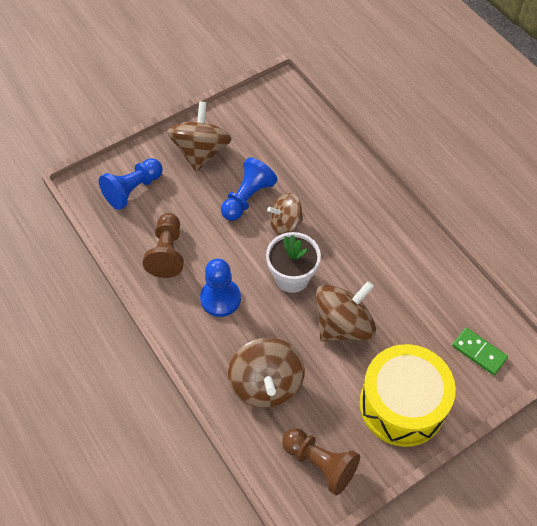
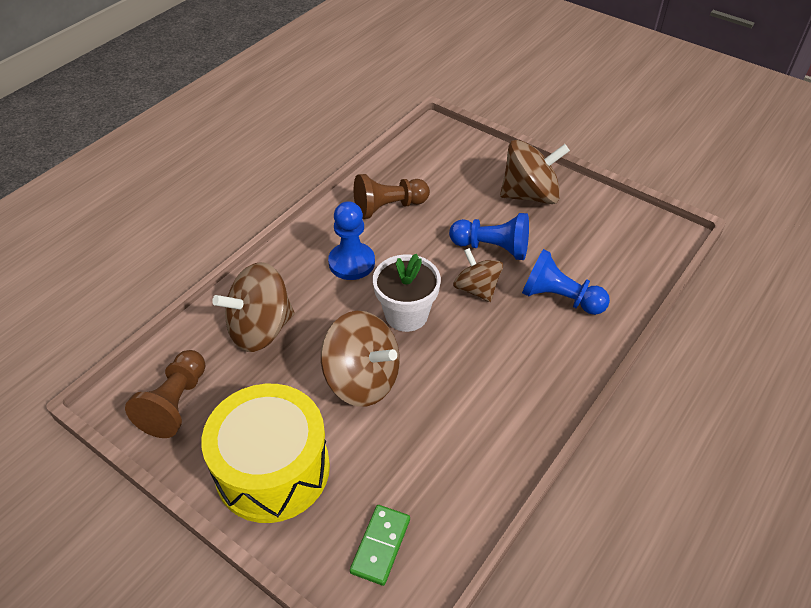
camera: 70 degrees right, 10 degrees down
(133, 190) = (450, 162): blue pawn -> blue pawn (559, 298)

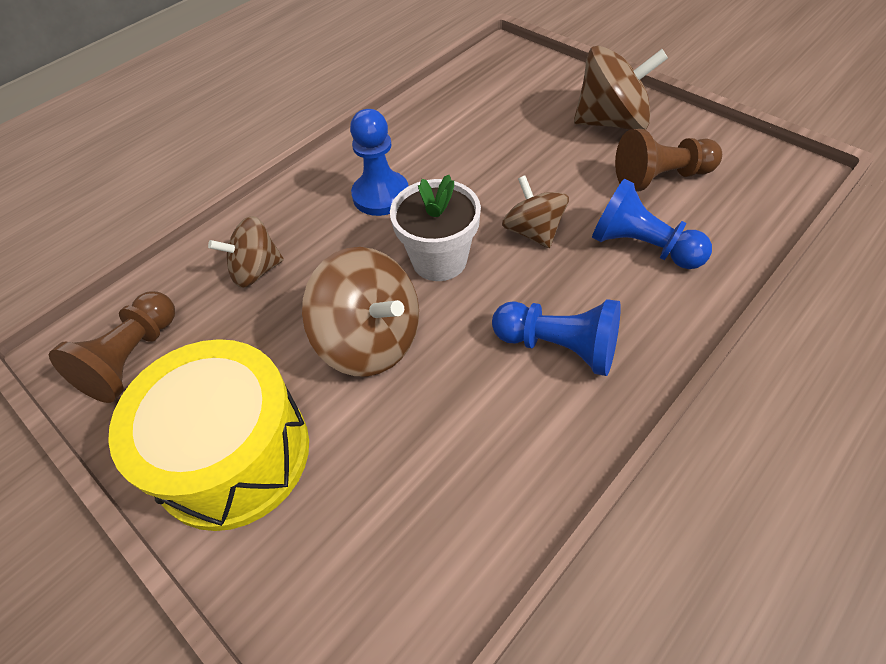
camera: 10 degrees right, 5 degrees up
(260, 329) = (256, 271): brown spinning top -> brown spinning top, size x0.64
(380, 545) = (357, 579): green domino -> none
(388, 207) = (435, 133): brown pawn -> brown pawn (661, 178)
(492, 248) = (558, 182): blue pawn -> blue pawn (559, 347)

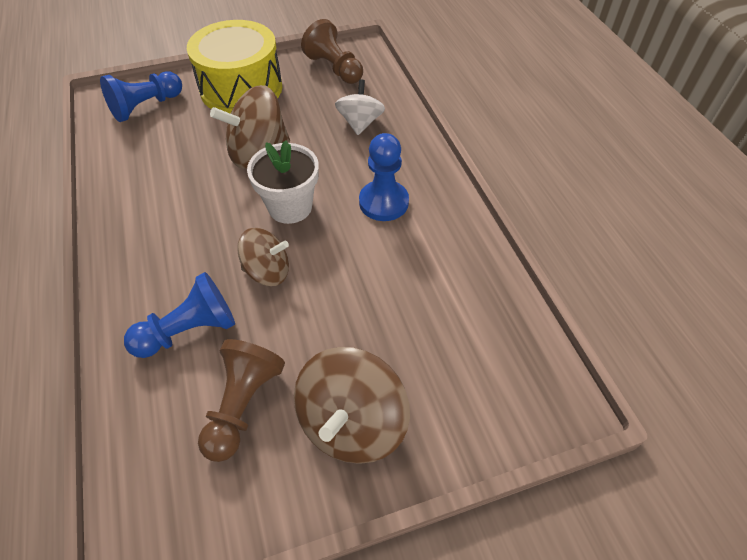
camera: 115 degrees right, 0 degrees up
(256, 271) = (360, 123): brown spinning top -> white spinning top
(559, 347) = (166, 231): blue pawn -> blue pawn (146, 107)

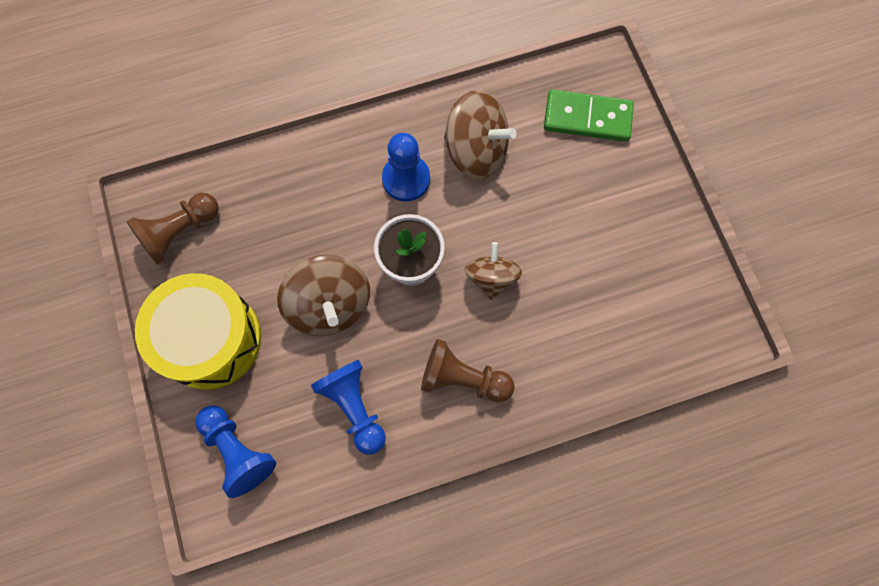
camera: 90 degrees left, 20 degrees up
(189, 331) = (556, 335): blue pawn -> blue pawn (354, 407)
(243, 405) = (621, 282): brown pawn -> brown pawn (462, 378)
(352, 423) = (629, 203): brown spinning top -> brown spinning top (476, 151)
(360, 123) = (285, 202): white spinning top -> none
(475, 378) = (587, 118): none -> green domino

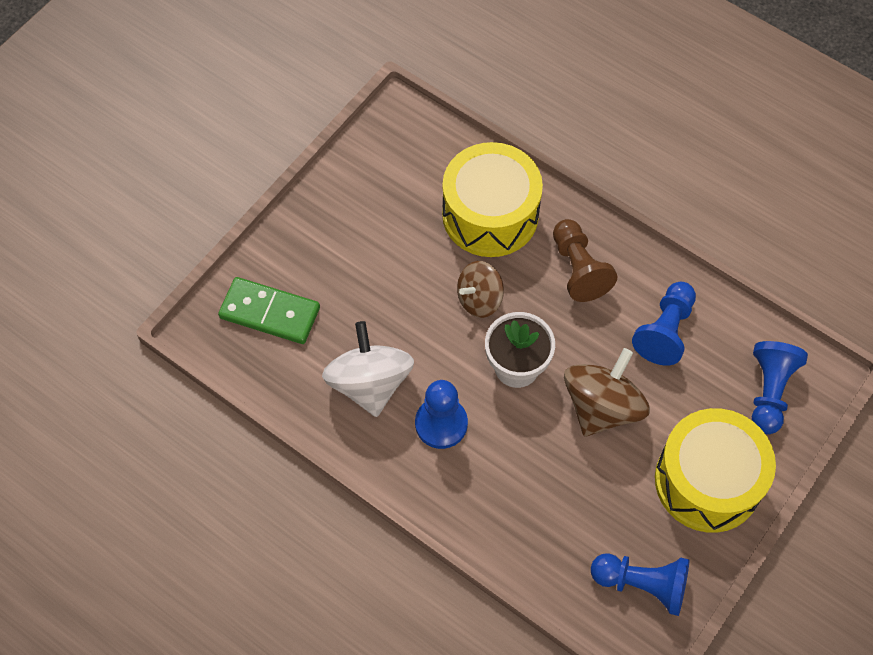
camera: 125 degrees left, 10 degrees down
(179, 232) = (642, 584): brown pawn -> blue pawn
(476, 151) = (370, 383): brown spinning top -> white spinning top
(567, 342) = (490, 215): none -> yellow drum
(587, 118) = (270, 313): green domino -> green domino turned 45 degrees counterclockwise

